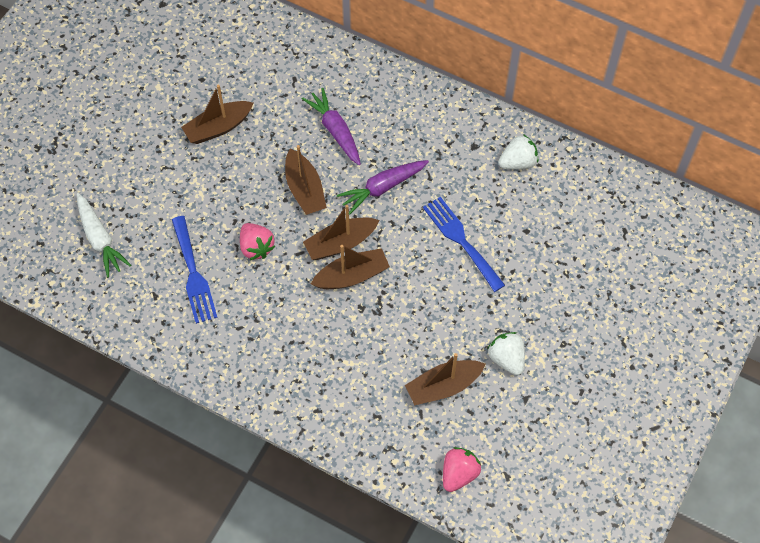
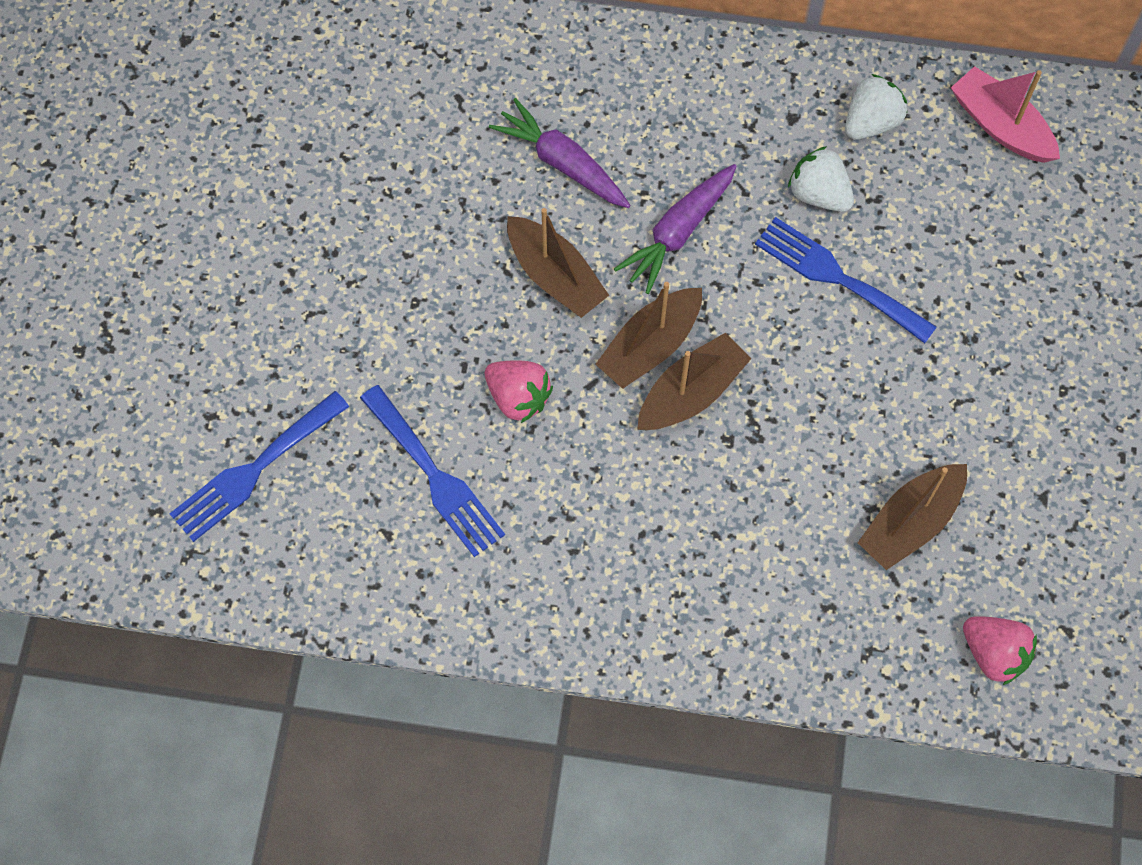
camera: 20 degrees left, 5 degrees up
(100, 239) = (254, 470): white carrot -> blue fork
(218, 127) = (369, 219): brown boat -> none
(459, 473) = (994, 653): pink strawberry -> pink strawberry turned 120 degrees clockwise
(507, 358) = (988, 443): white strawberry -> white strawberry (819, 194)
(591, 187) = (1001, 126): none -> pink boat

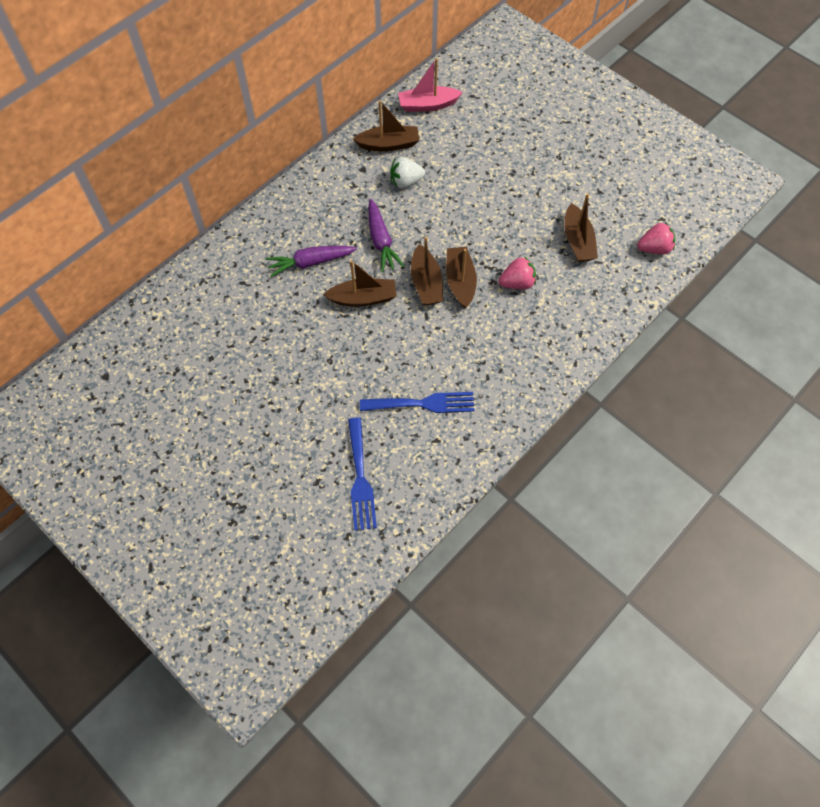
camera: 55 degrees left, 5 degrees down
(518, 397) = (410, 347): pink strawberry -> pink strawberry (517, 283)
(837, 277) = (449, 199): blue fork -> none
(871, 122) = (388, 144): white strawberry -> brown boat

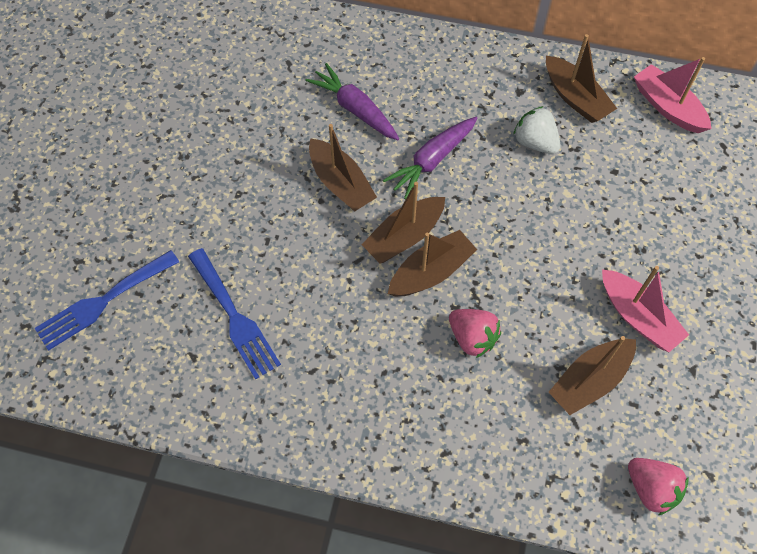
camera: 60 degrees right, 0 degrees up
(553, 197) = (637, 317): none -> pink boat

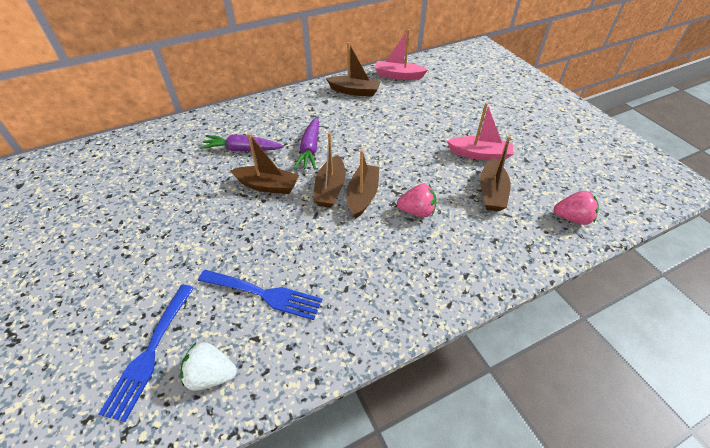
camera: 40 degrees left, 15 degrees down
(535, 142) = (354, 116): white strawberry -> white strawberry (211, 375)

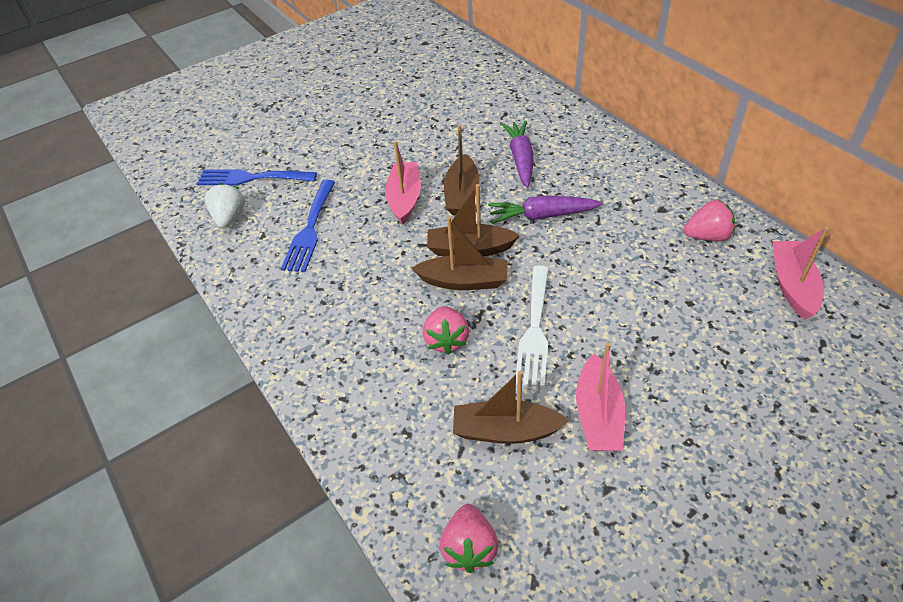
camera: 85 degrees right, 0 degrees up
(255, 221) = (404, 199): none -> pink boat
(354, 91) = (707, 236): brown boat -> pink strawberry
(414, 168) = (535, 330): none -> white fork

